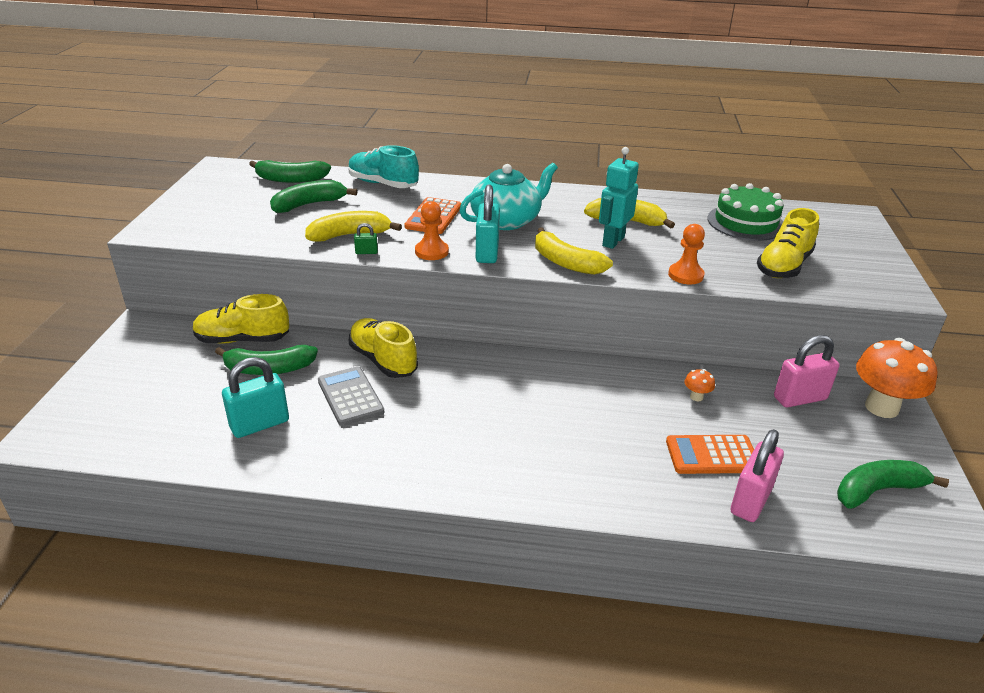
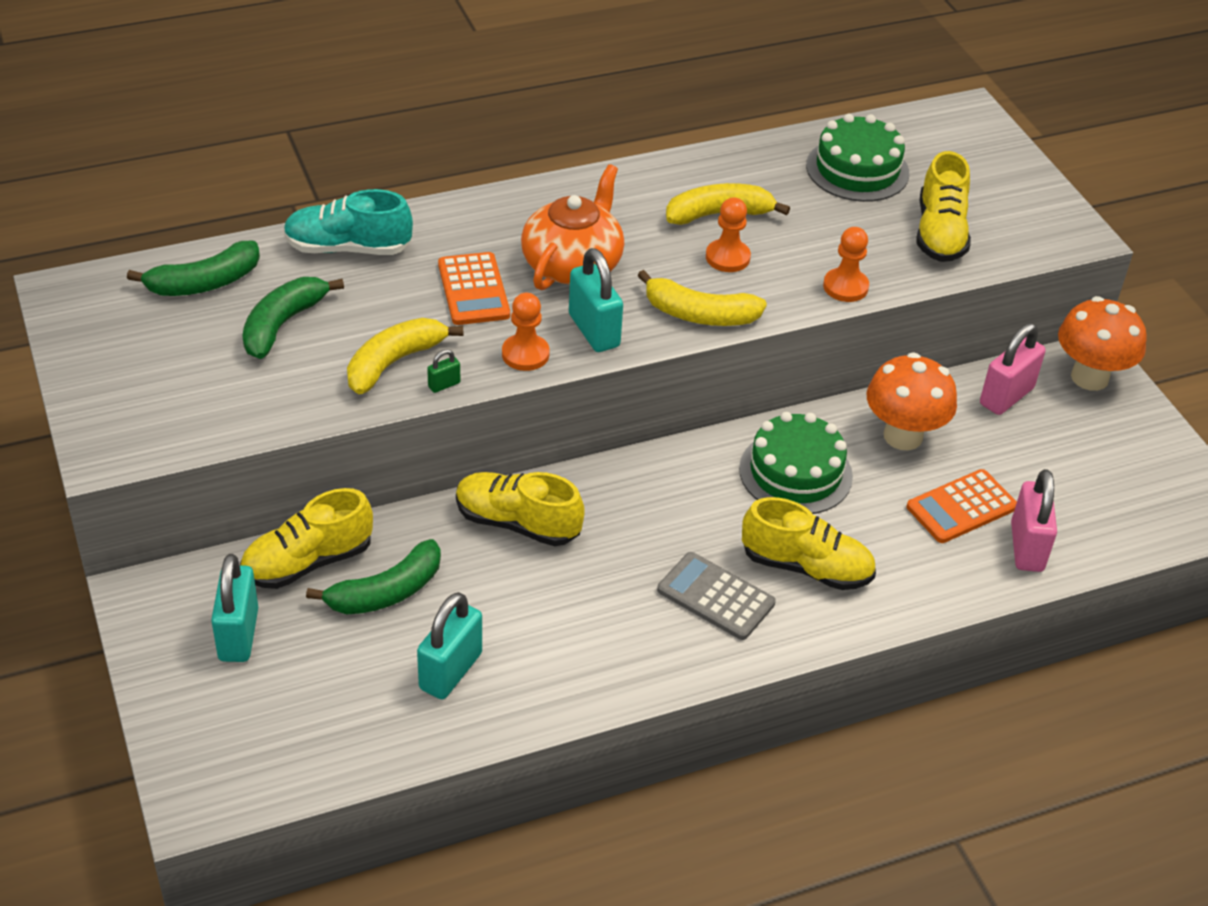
camera: 30 degrees left, 10 degrees up
(166, 361) = (238, 634): none -> turquoise padlock
(350, 396) = (523, 590): grey calculator -> grey calculator (716, 597)
(507, 220) = (573, 264): turquoise teapot -> orange teapot
(557, 451) = (806, 567): none -> yellow shoe
(596, 393) = (795, 472): none -> green cake
(612, 241) = (727, 257): turquoise robot -> orange pawn
(696, 397) = (903, 436): orange mushroom -> orange mushroom, size x2.39
(877, 490) = (1131, 486): green banana -> none

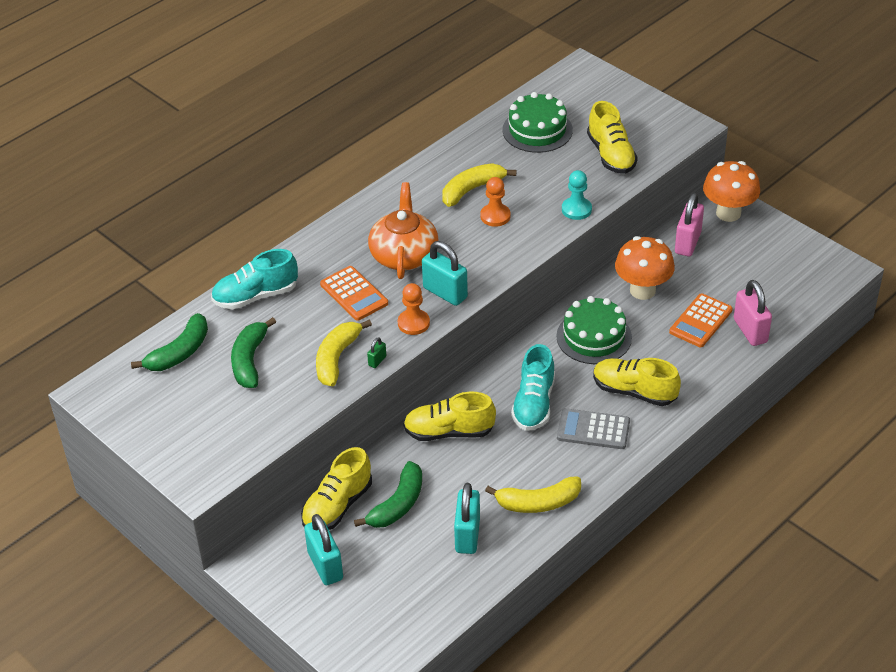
camera: 20 degrees left, 0 degrees up
(655, 530) = (534, 404): none -> turquoise shoe
(699, 315) = (501, 259): yellow banana -> yellow banana (538, 503)
(806, 567) = (634, 391): yellow shoe -> yellow shoe turned 150 degrees counterclockwise
(845, 287) = (576, 209): orange pawn -> turquoise pawn

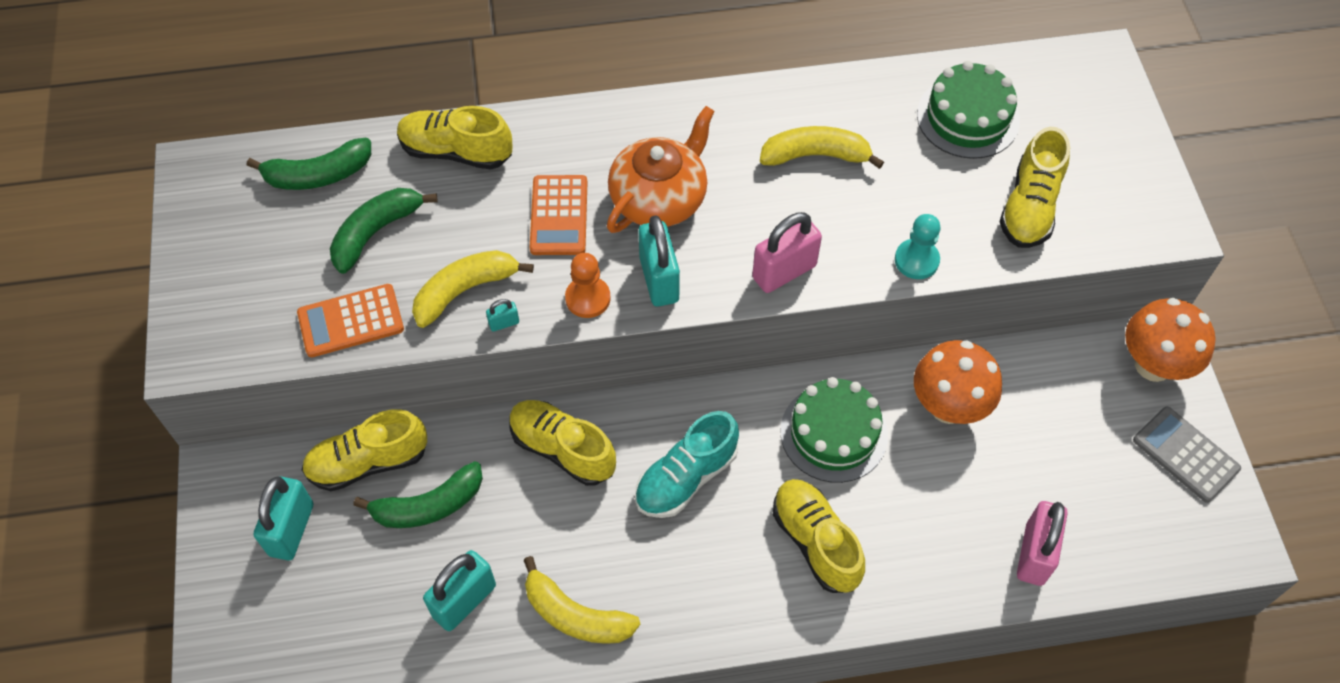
camera: 35 degrees right, 15 degrees up
(255, 296) = (456, 151): turquoise shoe -> yellow shoe
(377, 361) = (504, 323): green padlock -> turquoise padlock
(495, 216) = (810, 209): orange pawn -> none
(593, 429) = (722, 561): grey calculator -> grey calculator (1185, 454)
(687, 243) = (1063, 375): pink padlock -> pink padlock (784, 272)
(700, 321) = (983, 498): orange calculator -> orange calculator (351, 321)

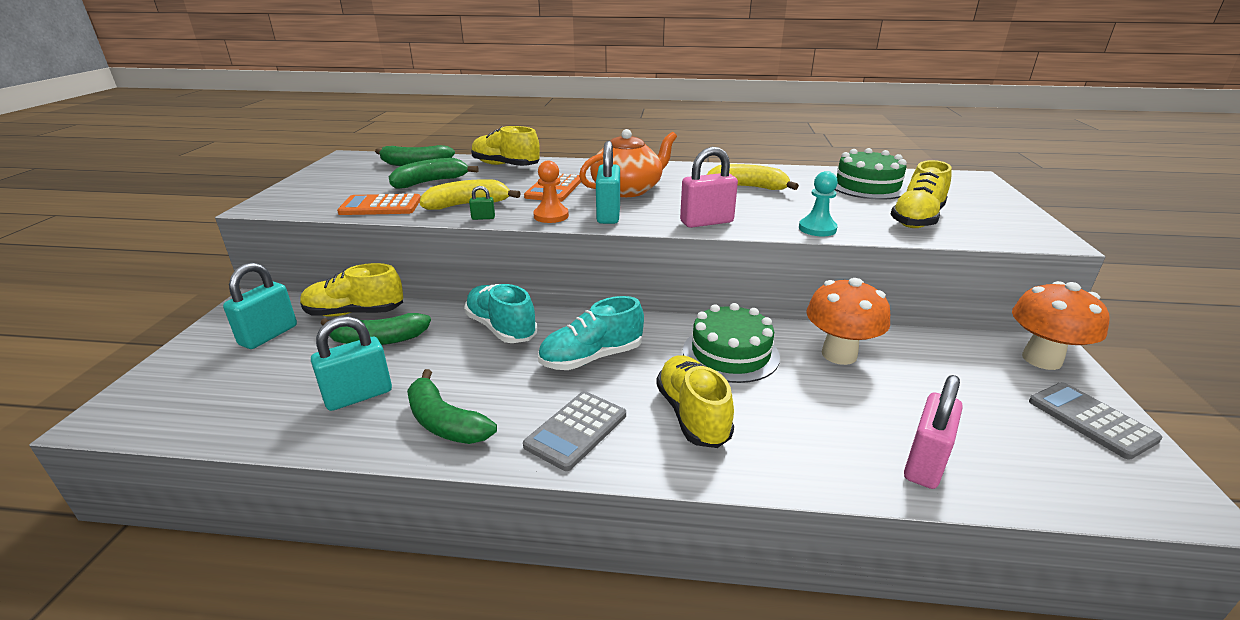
camera: 15 degrees right, 30 degrees down
(504, 323) = (483, 218): turquoise padlock -> green padlock
(562, 449) = (501, 328): yellow shoe -> turquoise shoe
(575, 615) = (445, 422): yellow banana -> green banana
(709, 592) = (576, 430): none -> grey calculator

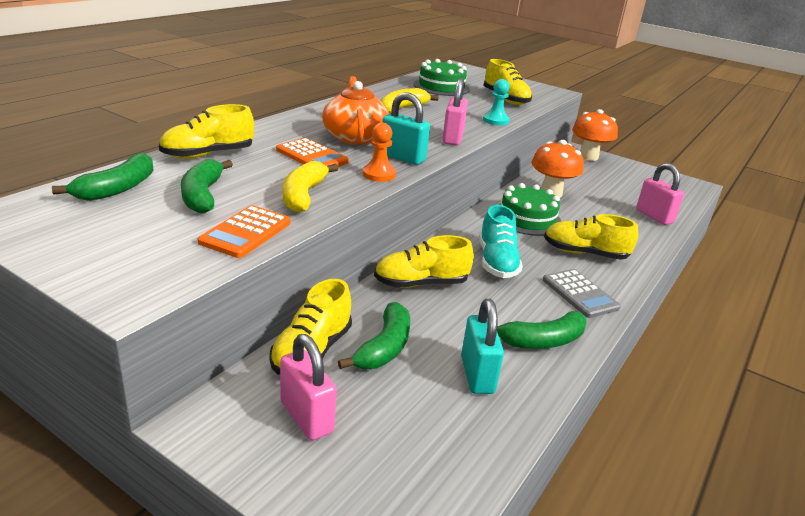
camera: 65 degrees left, 0 degrees up
(269, 335) = (306, 417): turquoise padlock -> pink padlock
(483, 218) = (348, 197): green padlock -> none
(501, 328) = (421, 283): turquoise shoe -> yellow shoe
(1091, 420) = (639, 172): grey calculator -> none

